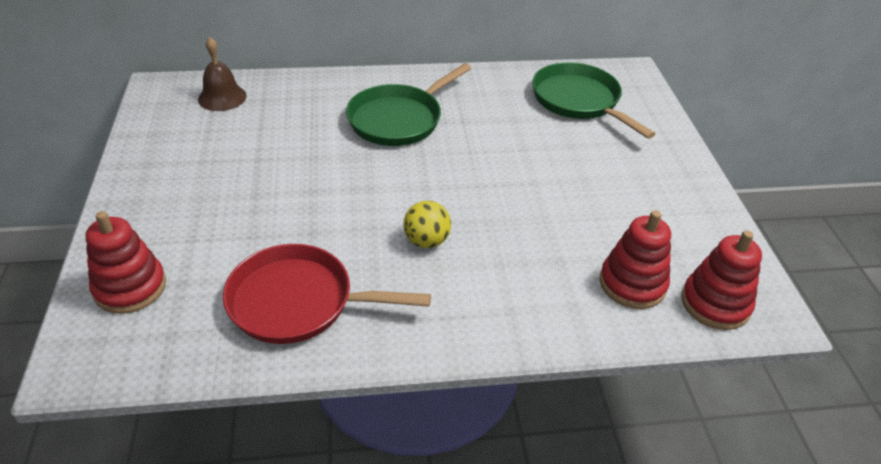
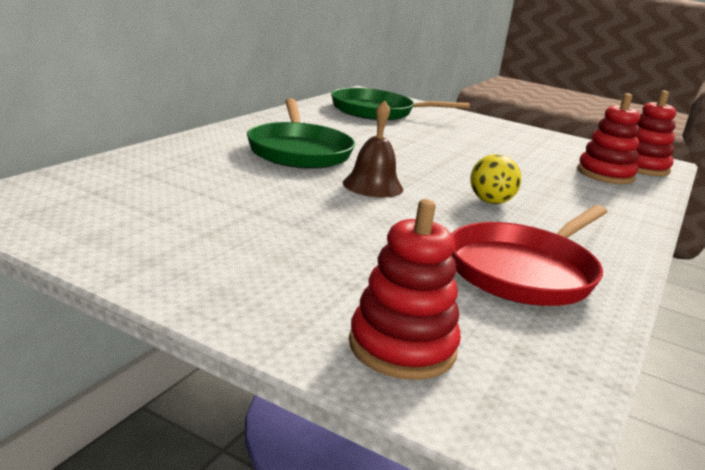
camera: 55 degrees left, 20 degrees down
(222, 97) = (97, 186): brown bell -> brown bell (373, 186)

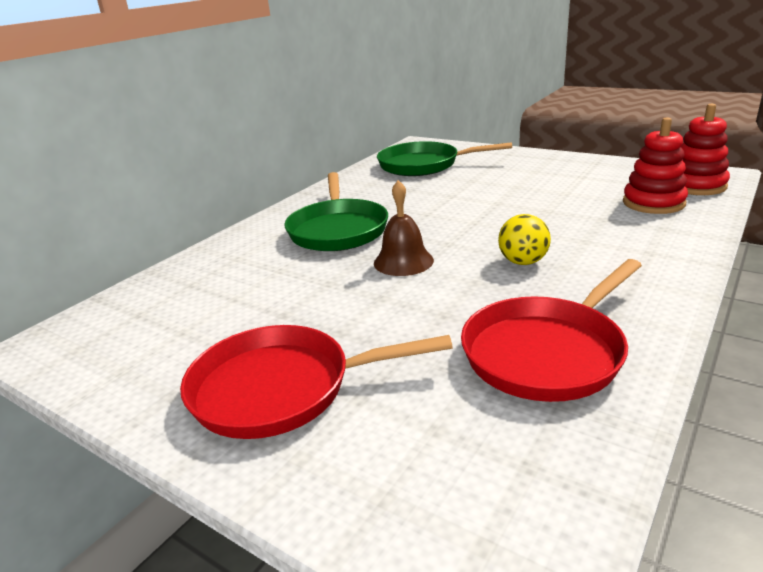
camera: 10 degrees right, 5 degrees up
(269, 268) = (281, 388): none -> red pan
(402, 347) = (398, 480): red stacking toy -> none

